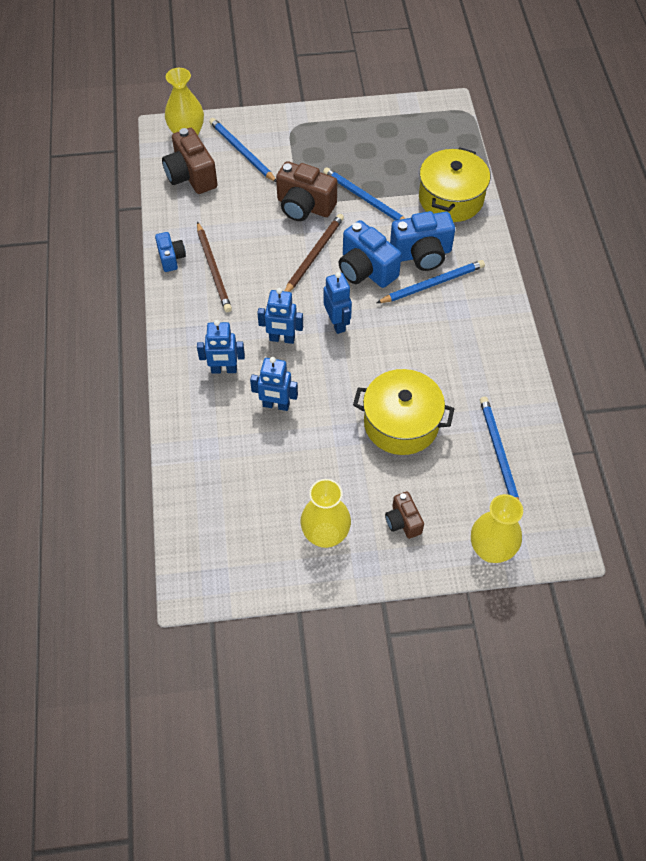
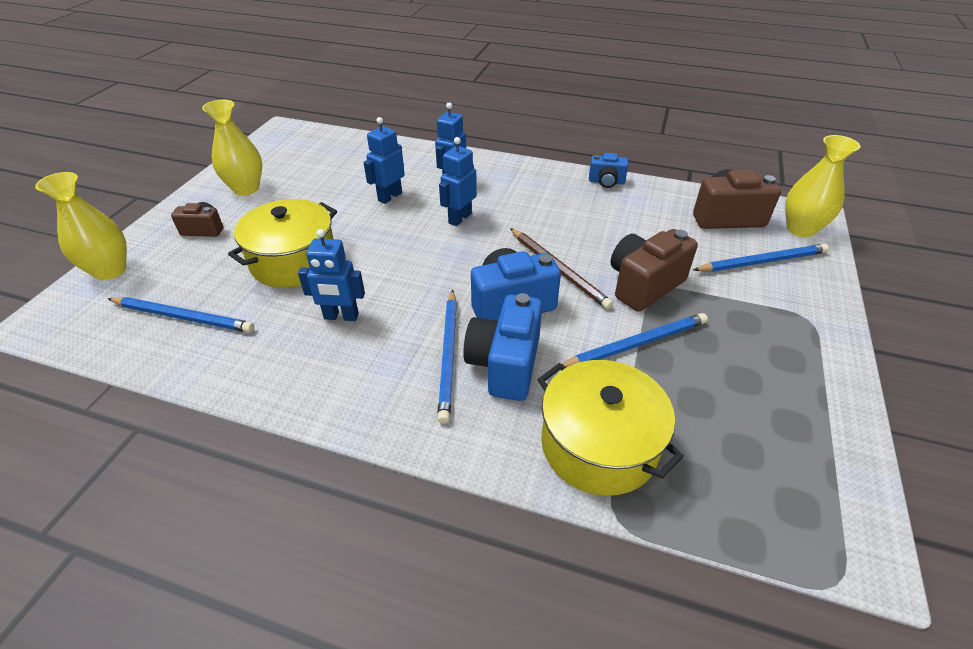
camera: 115 degrees right, 15 degrees down
(213, 269) = (577, 201): brown pencil -> none
(337, 323) = (450, 258): blue robot -> blue robot (341, 316)

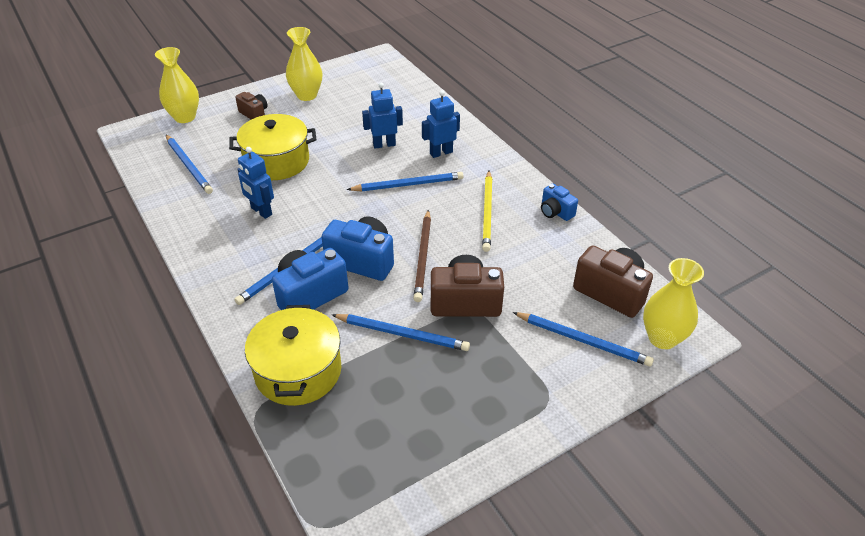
camera: 40 degrees right, 0 degrees up
(459, 218) = (408, 184): blue robot -> blue pencil
(557, 207) = (487, 212): none -> yellow pencil

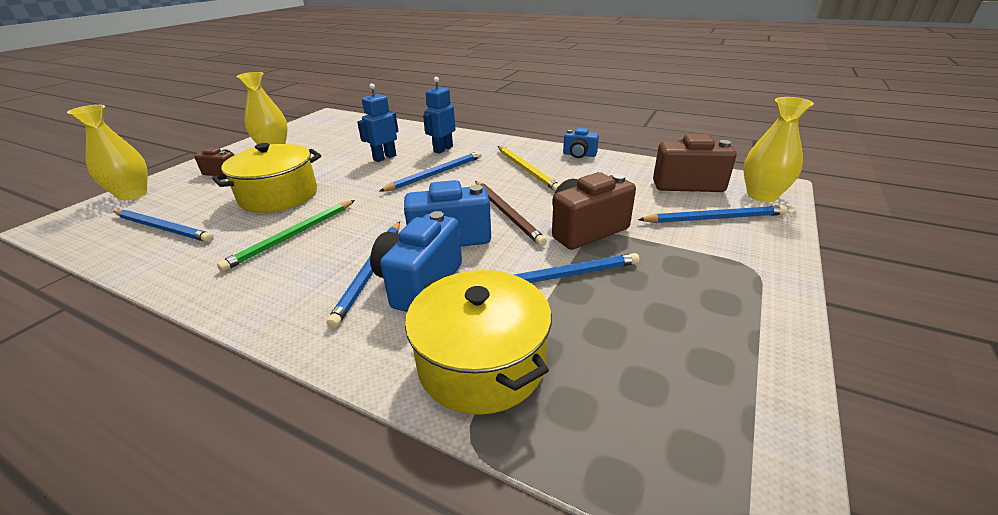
camera: 30 degrees left, 10 degrees down
(261, 211) = (292, 236): blue robot -> green pencil

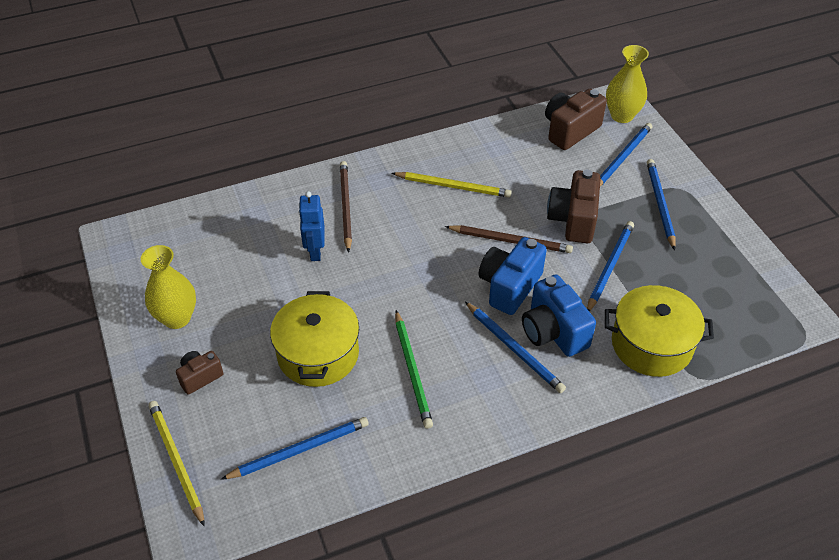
camera: 50 degrees left, 15 degrees up
(132, 194) = (176, 461): yellow vase -> yellow pencil
(436, 174) = (395, 239): blue pencil -> blue pencil (660, 204)
(443, 149) = (345, 206): blue robot -> brown pencil
(579, 155) = (462, 142): blue camera -> none

